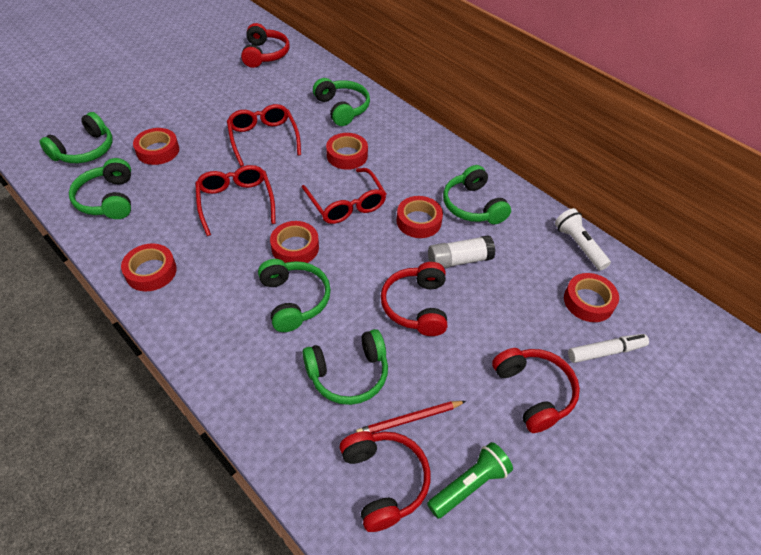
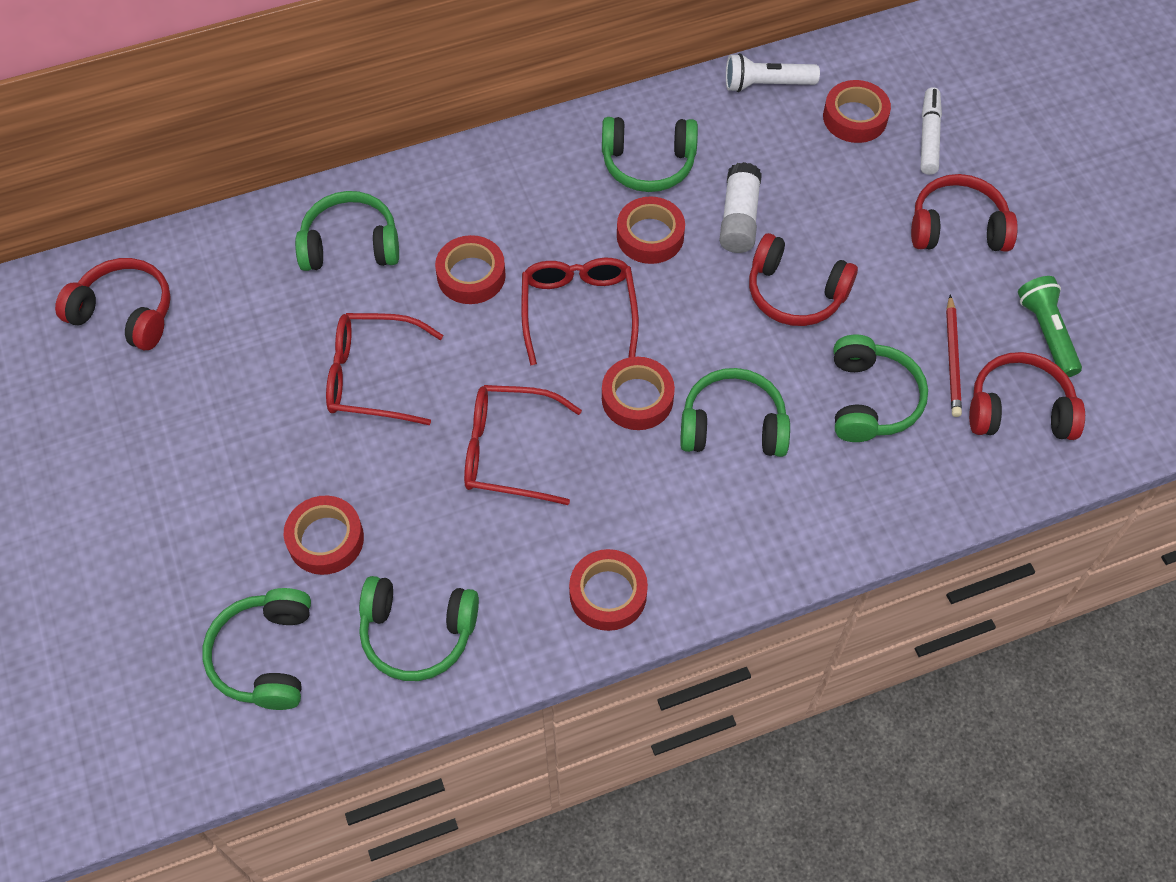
camera: 65 degrees left, 10 degrees up
(85, 150) = (265, 656): green headphones -> green headphones turned 150 degrees counterclockwise
(346, 204) = (578, 310): red glasses -> red glasses turned 90 degrees counterclockwise

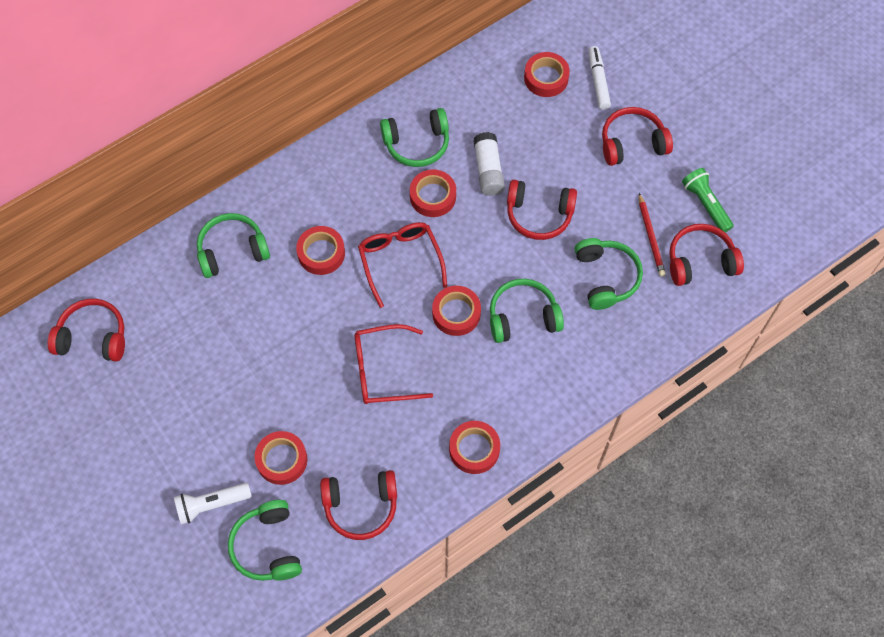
camera: 15 degrees left, 5 degrees up
(372, 376) = (276, 341): red glasses -> none
(417, 633) = (361, 506): green headphones -> red headphones
(766, 84) = (480, 66): white flashlight -> white flashlight (211, 504)

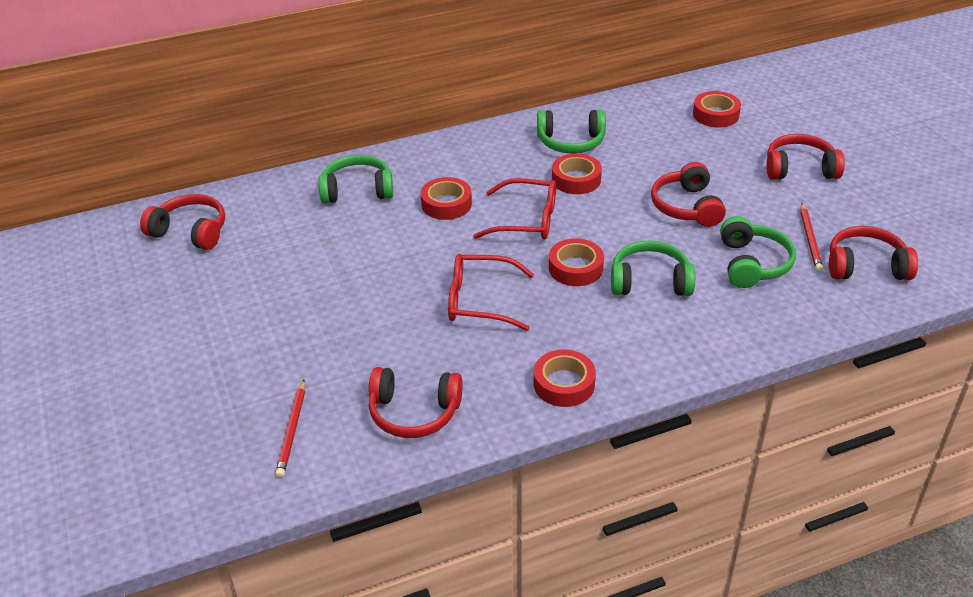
camera: 15 degrees right, 25 degrees down
(211, 504) = (246, 382): white flashlight -> none
(267, 546) = (292, 430): green headphones -> red pencil
(282, 460) = (340, 357): red tape -> none
(400, 260) = (527, 220): red glasses -> red glasses turned 105 degrees clockwise
(488, 170) = (640, 168): white glue stick -> none
(539, 215) = (686, 207): red headphones -> red headphones turned 60 degrees clockwise
(598, 81) = (770, 123): white marker -> none
(706, 204) = (877, 223): green flashlight -> none

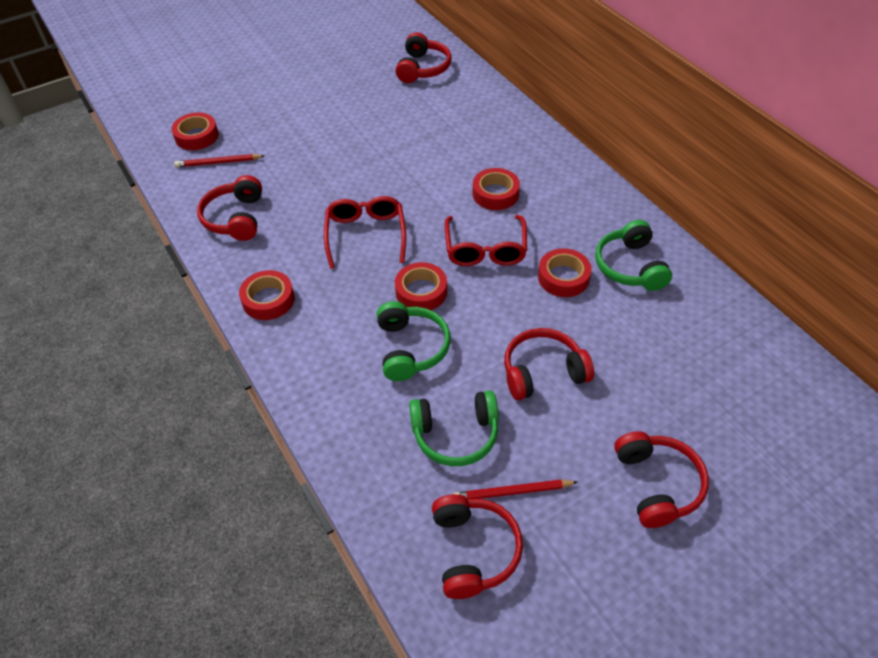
camera: 80 degrees right, 10 degrees up
(357, 190) = (499, 138): green headphones -> none
(715, 115) = (745, 393): red tape -> red tape (196, 136)

